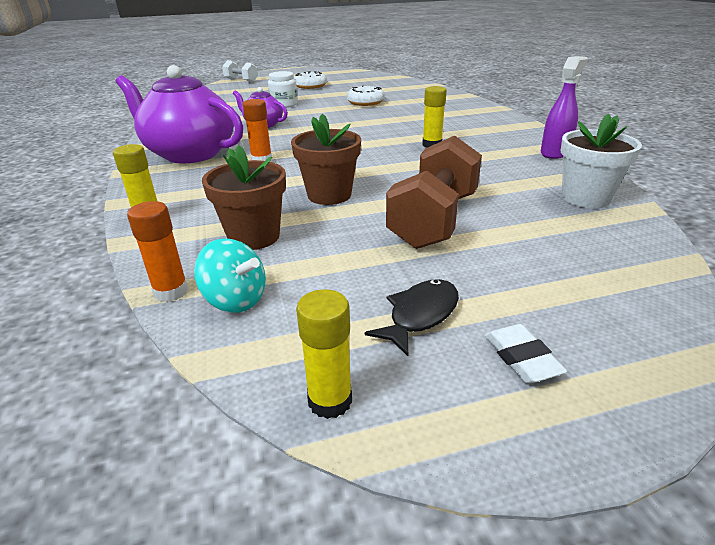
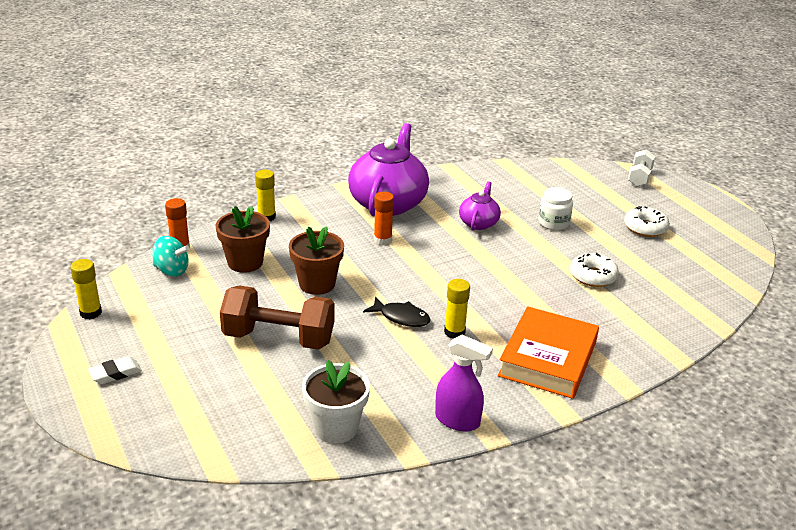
camera: 75 degrees right, 0 degrees up
(235, 300) = (171, 270): turquoise spinning top -> turquoise spinning top turned 90 degrees counterclockwise
(420, 315) = (155, 336): black fish -> black fish (401, 317)
(469, 122) = (548, 359): none -> orange book

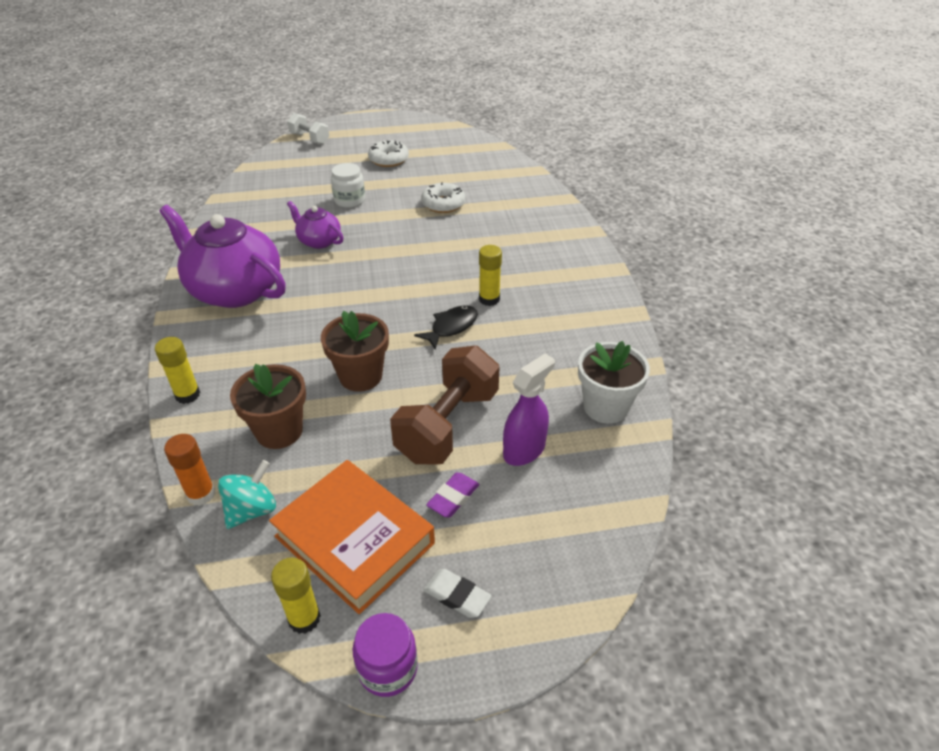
camera: 70 degrees left, 10 degrees up
(57, 354) = (388, 668): none -> purple jar
(115, 373) = (457, 596): white eraser -> white eraser turned 45 degrees counterclockwise
(203, 355) = (453, 498): none -> purple eraser
(382, 240) = (306, 310): orange glue stick -> none
(457, 420) = (613, 327): purple spray bottle -> purple spray bottle (524, 450)
(548, 359) = (546, 258): orange book -> orange book (354, 540)

